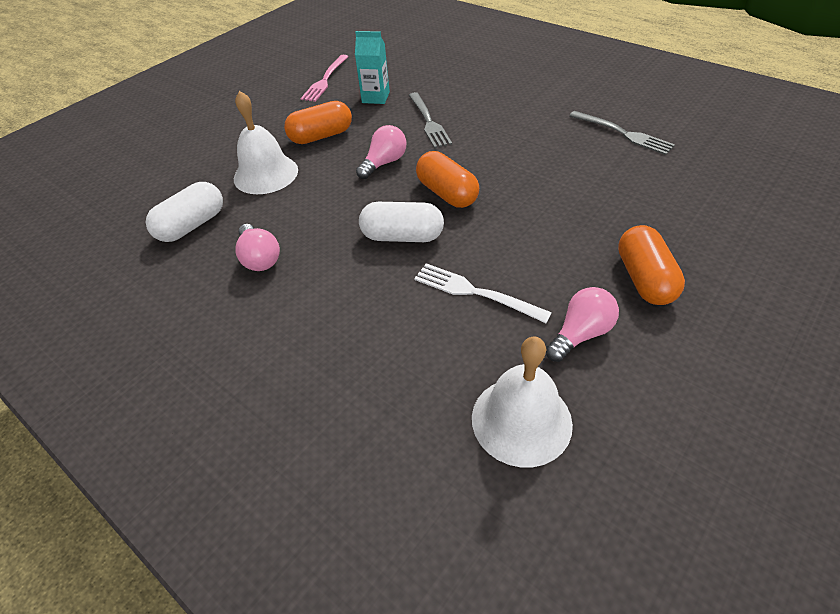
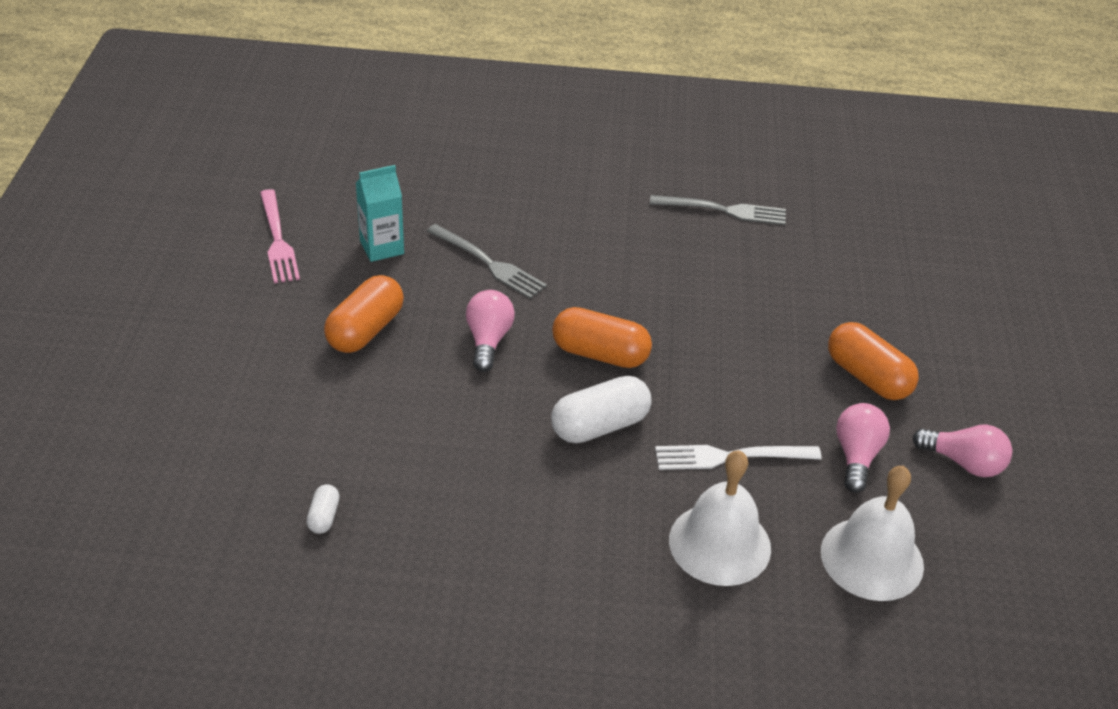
camera: 40 degrees left, 5 degrees down
(192, 225) = (324, 517): white capsule -> white capsule, size x0.49
(260, 258) = (460, 519): pink light bulb -> pink light bulb (963, 463)
(266, 174) = (346, 410): white bell -> white bell (719, 544)

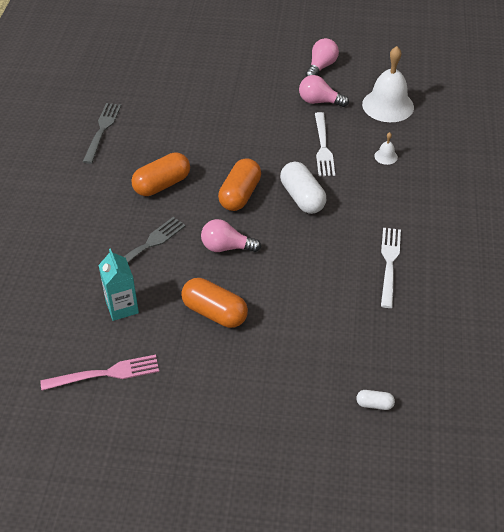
camera: 85 degrees left, 5 degrees up
(324, 517) = (387, 325): white capsule -> white capsule (374, 404)
(454, 528) = (389, 263): none -> white fork
(719, 544) = (386, 156): white bell -> white bell, size x0.42
(867, 377) = (259, 90): orange capsule -> orange capsule (162, 184)

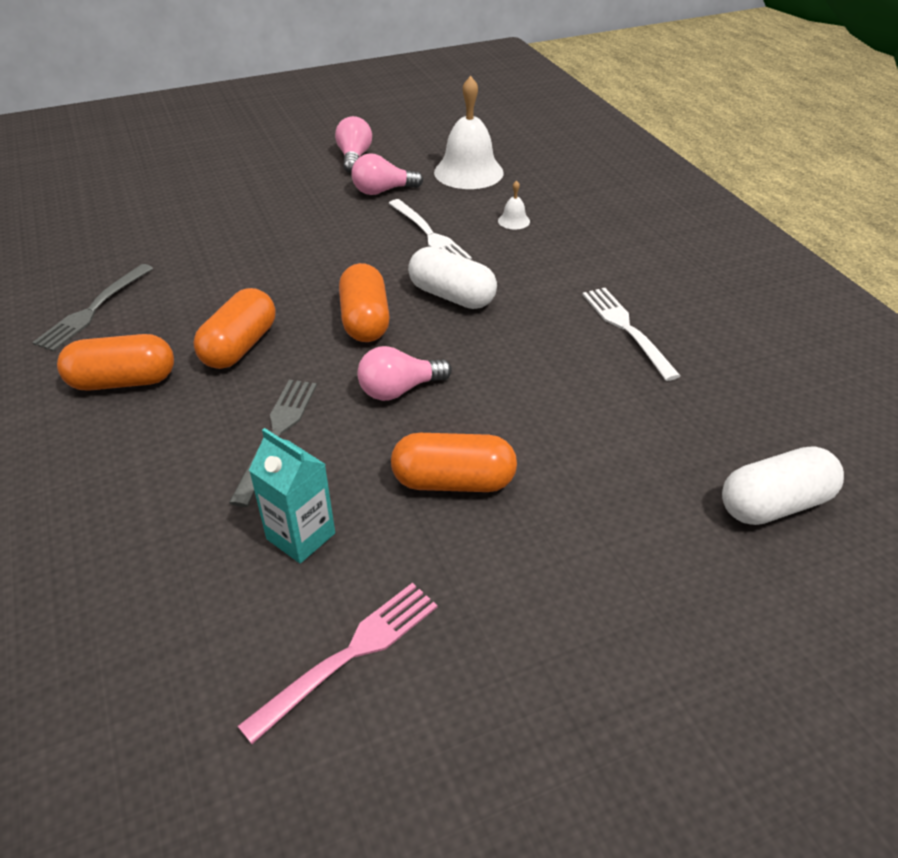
camera: 30 degrees left, 5 degrees down
(92, 183) = (123, 381): none -> orange capsule
(102, 130) = (93, 310): grey fork -> grey fork turned 135 degrees counterclockwise
(374, 404) = (774, 504): white capsule -> white capsule, size x2.06

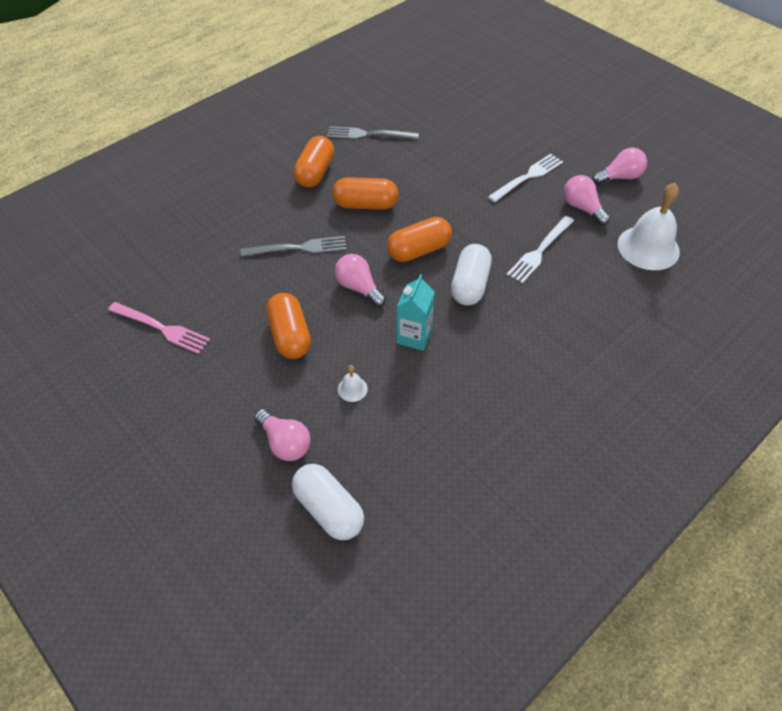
camera: 70 degrees right, 10 degrees up
(123, 381) = (315, 173): orange capsule -> orange capsule turned 45 degrees clockwise
(301, 536) = (229, 285): turquoise carton -> turquoise carton (414, 336)
(514, 221) = (592, 294): white bell -> white bell (352, 389)
(626, 329) = (484, 394): white fork -> white fork (528, 177)
(654, 528) = (285, 443): none -> pink light bulb

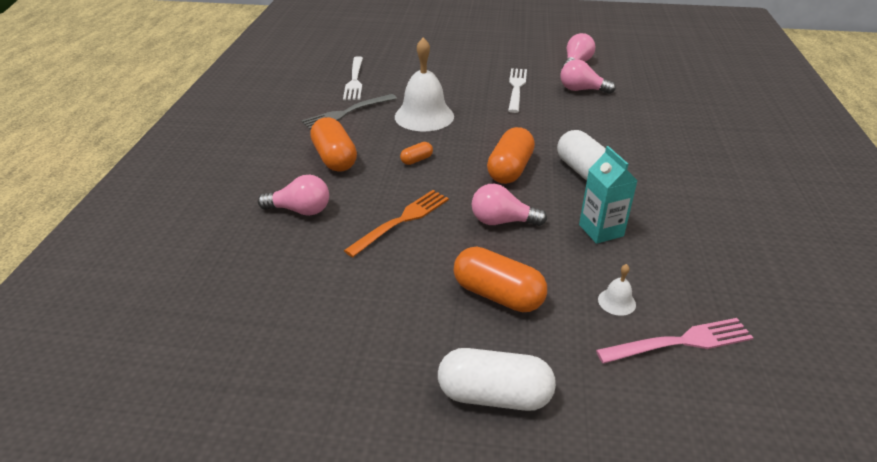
camera: 40 degrees left, 15 degrees down
(162, 328) = (351, 374): pink fork -> pink fork (680, 342)
(285, 443) = (632, 391): pink light bulb -> pink light bulb (300, 210)
(299, 248) = (402, 220): grey fork -> orange fork
(329, 509) = (757, 419): white capsule -> white capsule (494, 395)
(365, 205) = (416, 160): orange capsule -> orange capsule, size x0.49
(540, 251) = (596, 127): white fork -> white fork (355, 80)
(648, 247) = (657, 93): white bell -> white bell (424, 116)

